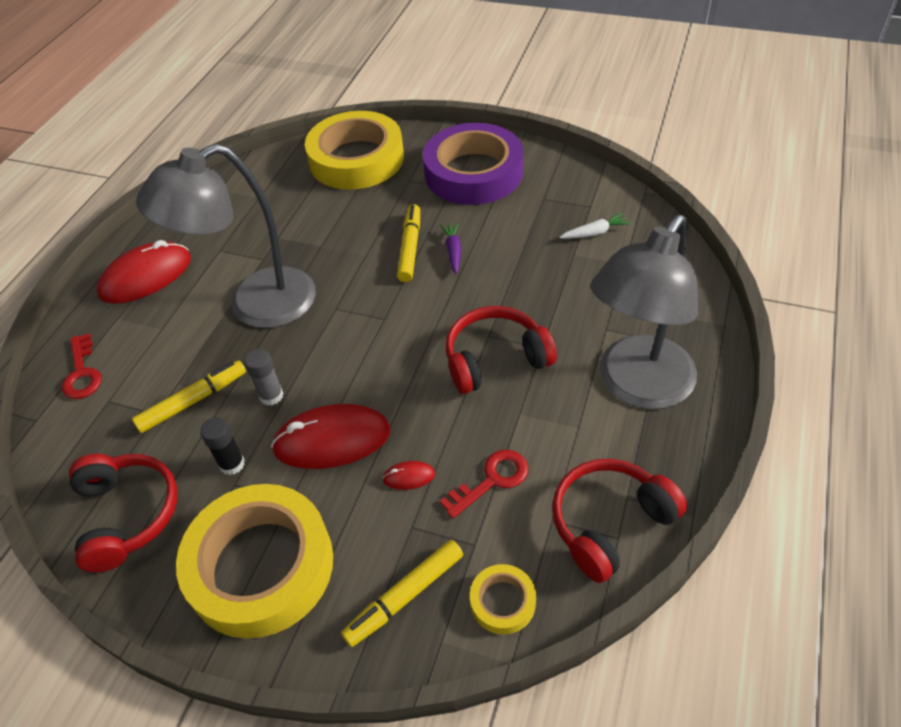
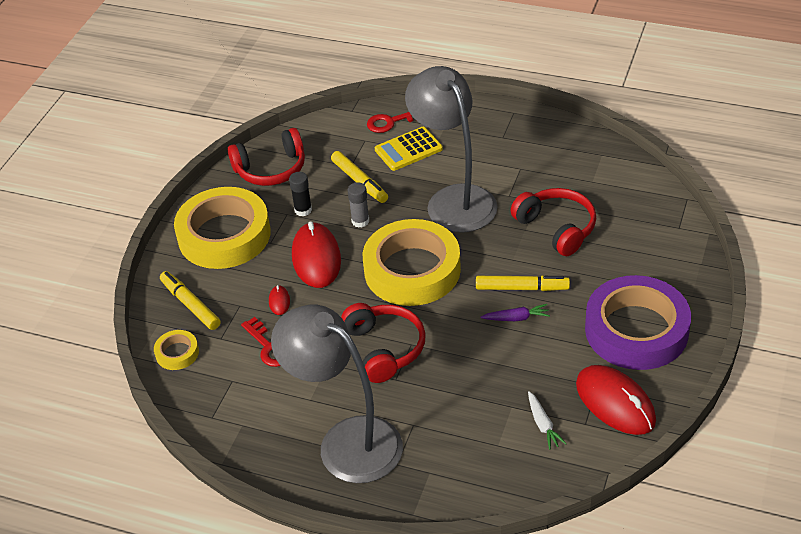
camera: 90 degrees right, 5 degrees down
(146, 276) = (489, 133): red mouse -> red mouse (615, 402)
(147, 352) = (408, 149): none -> yellow calculator
(356, 159) = (654, 241): yellow tape -> yellow tape (412, 270)
(610, 523) = (223, 413): red headphones -> red headphones (556, 228)

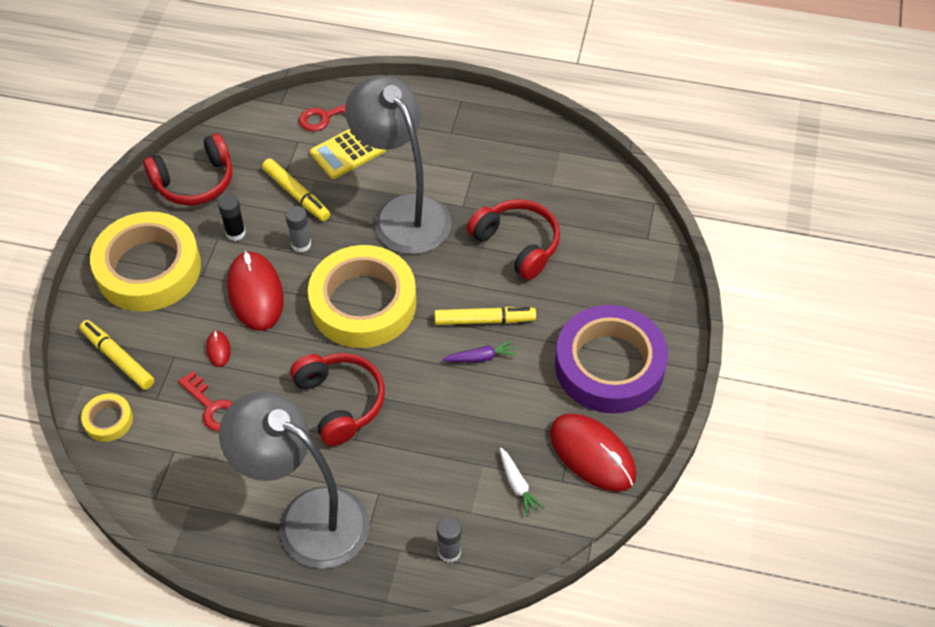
camera: 10 degrees left, 10 degrees up
(475, 476) = (449, 552): none -> grey glue stick

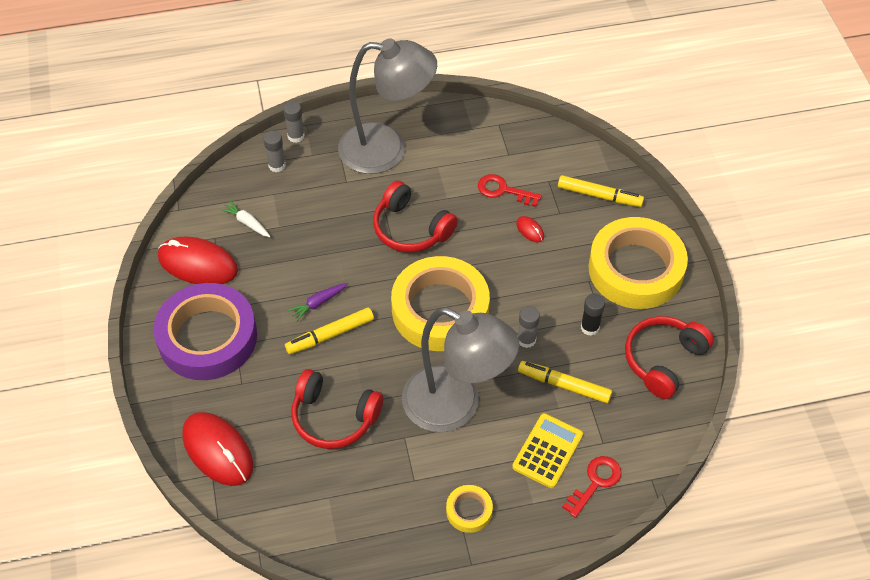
camera: 155 degrees right, 0 degrees up
(108, 420) = (570, 155): yellow tape -> yellow tape (469, 511)
(255, 293) = (534, 283): red mouse -> red mouse (218, 450)
(406, 587) = (296, 136): none -> grey glue stick

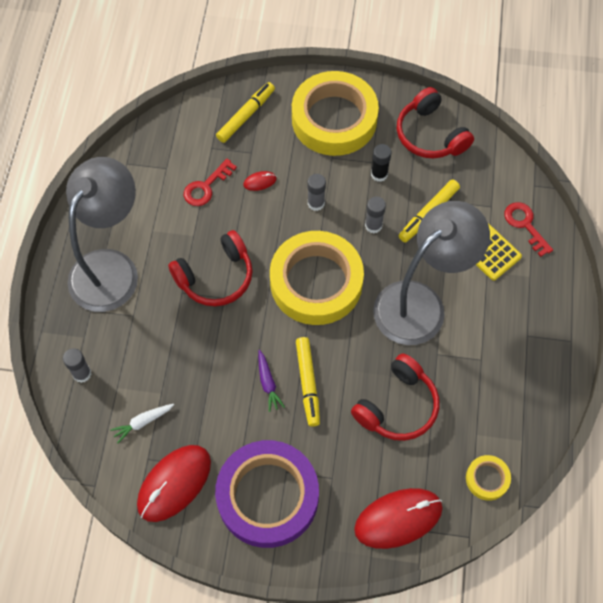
camera: 70 degrees left, 10 degrees up
(296, 136) = (52, 345): grey glue stick -> grey glue stick (316, 203)
(469, 511) = (523, 326): yellow tape -> yellow tape (487, 479)

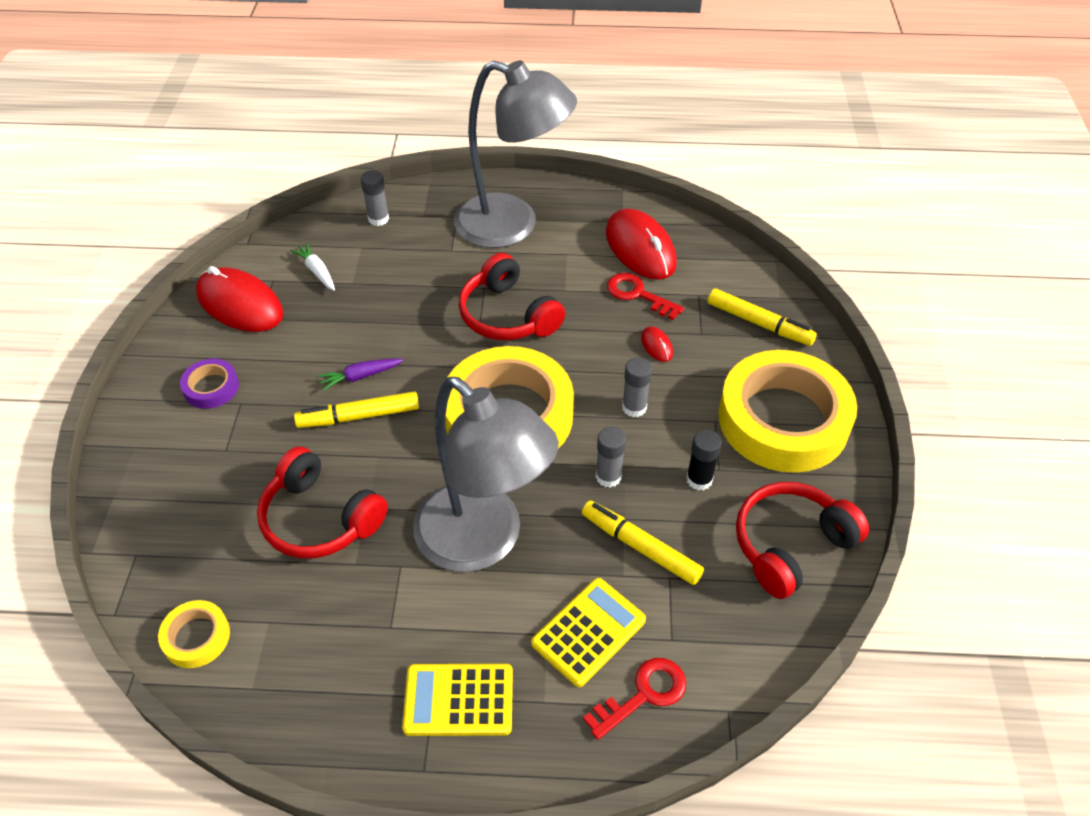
camera: 85 degrees right, 15 degrees down
(267, 496) = (211, 387): purple tape -> purple tape, size x0.43
(398, 518) = (157, 525): red mouse -> red mouse (640, 248)
(529, 321) = (459, 700): none -> yellow calculator

